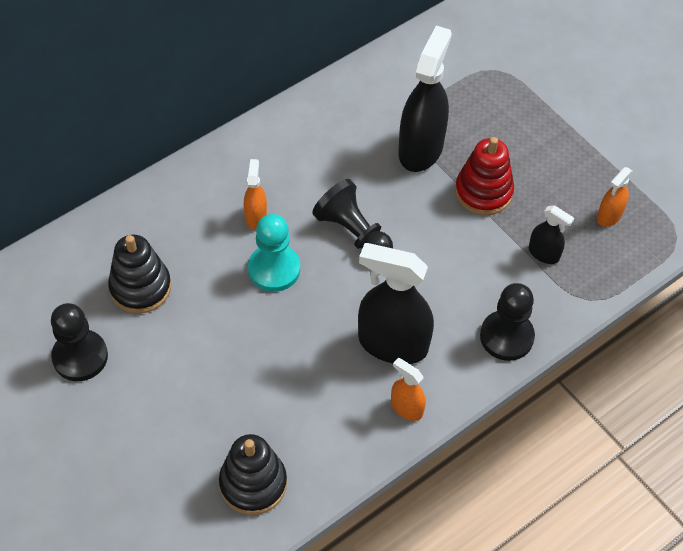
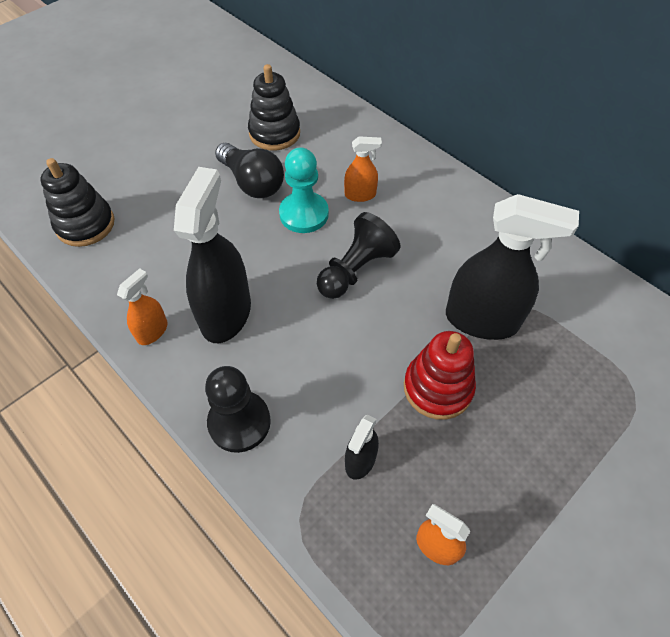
camera: 85 degrees right, 0 degrees up
(80, 357) = (208, 110): black pawn -> none
(218, 314) = (252, 183): none -> black light bulb

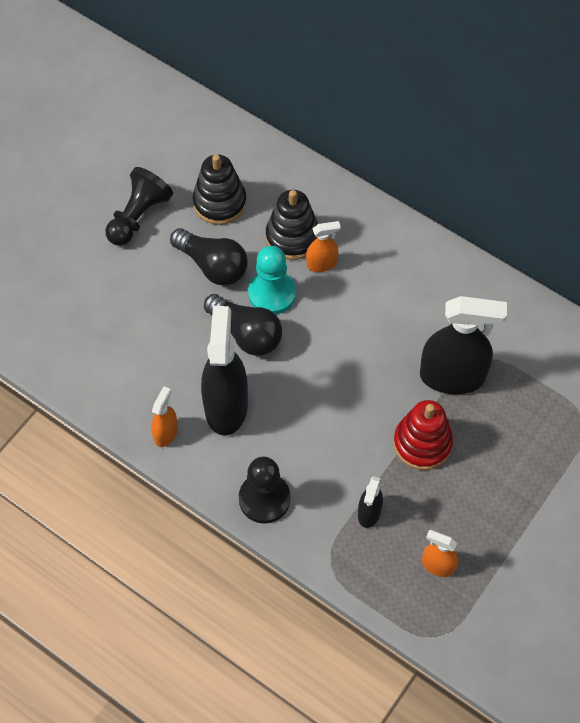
camera: 10 degrees left, 5 degrees up
(85, 224) = (64, 337): black stacking toy -> black stacking toy (292, 237)
(268, 246) = (246, 334): none -> black light bulb
(356, 270) = (333, 345): black pawn -> black pawn (138, 216)

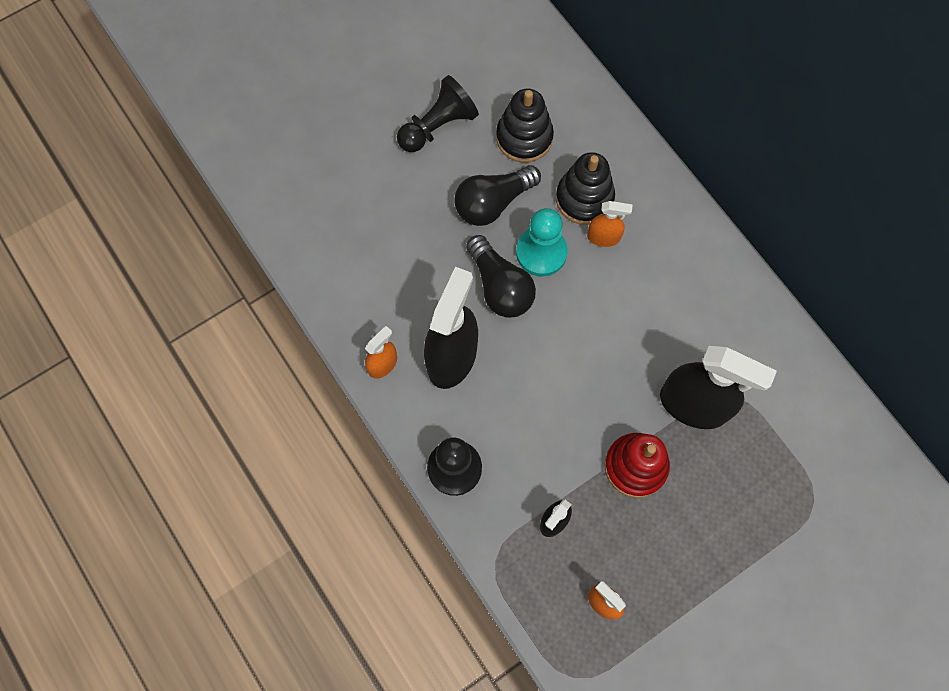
camera: 20 degrees right, 10 degrees up
(213, 266) = (493, 203): black light bulb -> black light bulb turned 90 degrees clockwise

